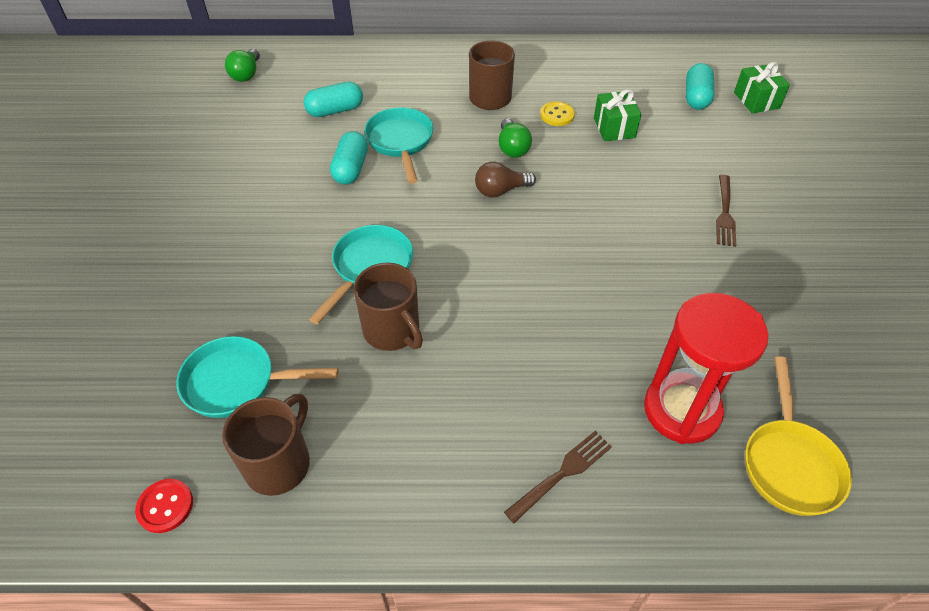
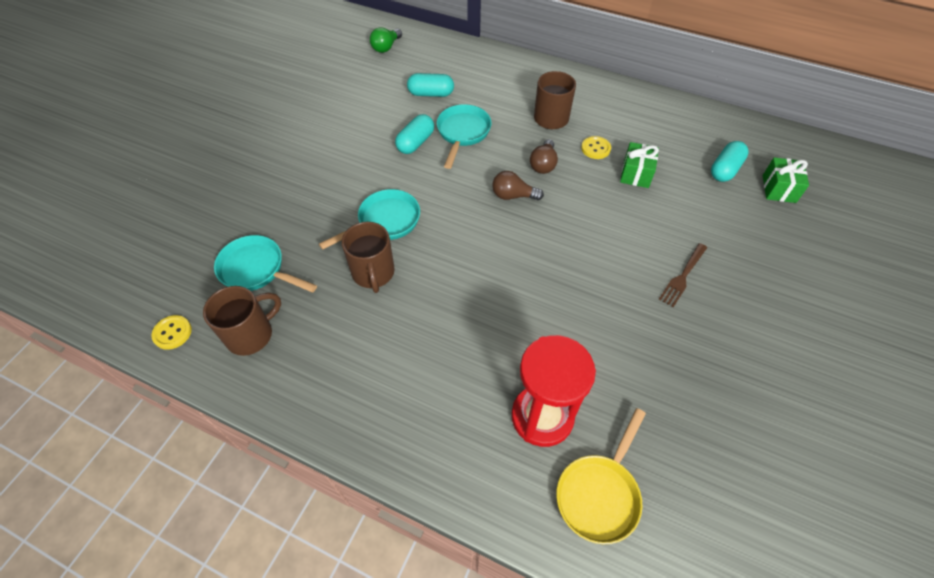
camera: 25 degrees right, 5 degrees up
(165, 506) = (172, 333): red button -> yellow button
(512, 148) = (543, 164): green light bulb -> brown light bulb
(561, 474) = (425, 424): brown fork -> none

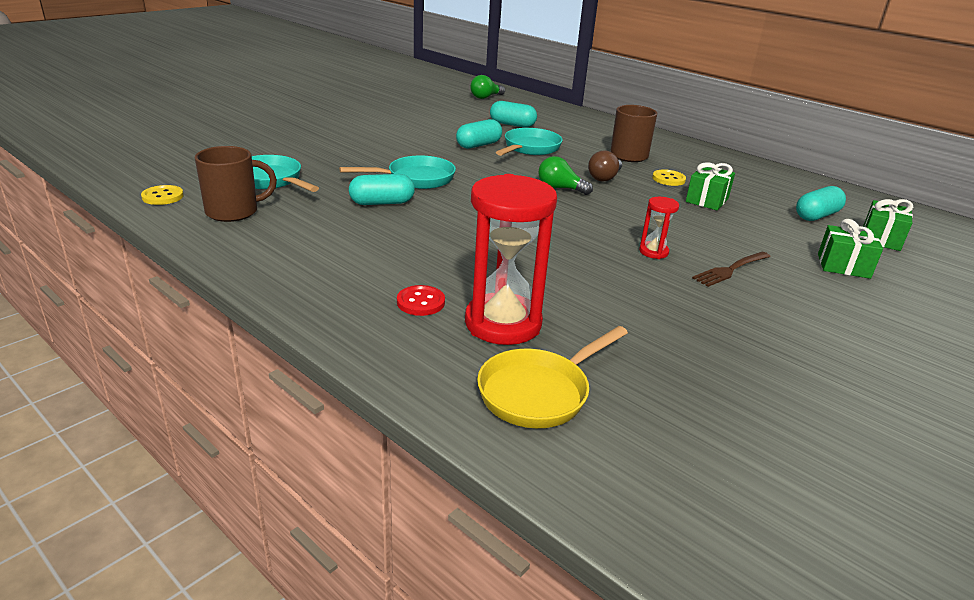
camera: 15 degrees right, 25 degrees down
(373, 273) = (382, 203): brown mug -> turquoise capsule
(469, 412) = (420, 302): none -> red button
(513, 196) = (560, 188): brown light bulb -> green light bulb
(619, 271) = (653, 252): none -> red hourglass
(761, 240) = (843, 266): none -> green gift

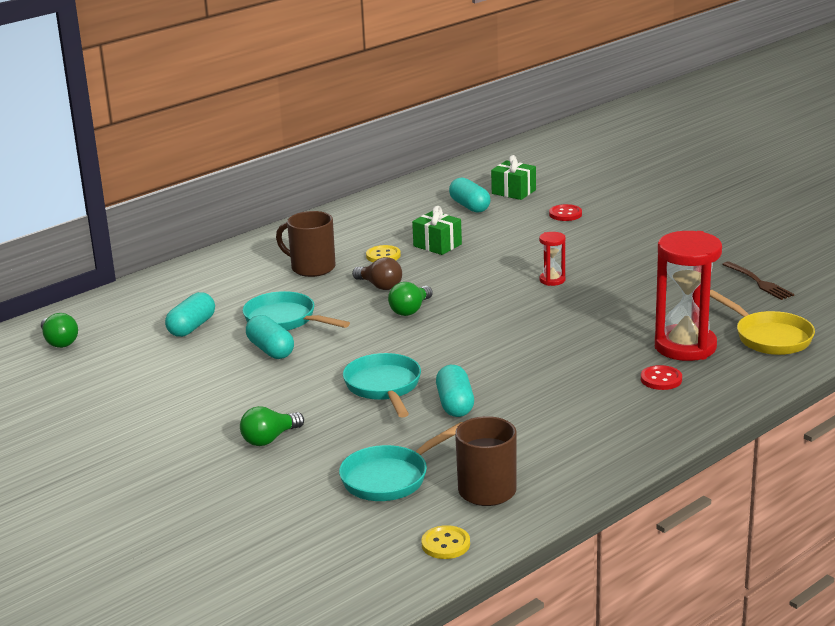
camera: 80 degrees left, 5 degrees down
(342, 147) = (270, 439): none -> green light bulb
(730, 269) = (579, 255): brown fork -> brown fork (758, 282)
(843, 266) = (565, 214): green gift -> red button

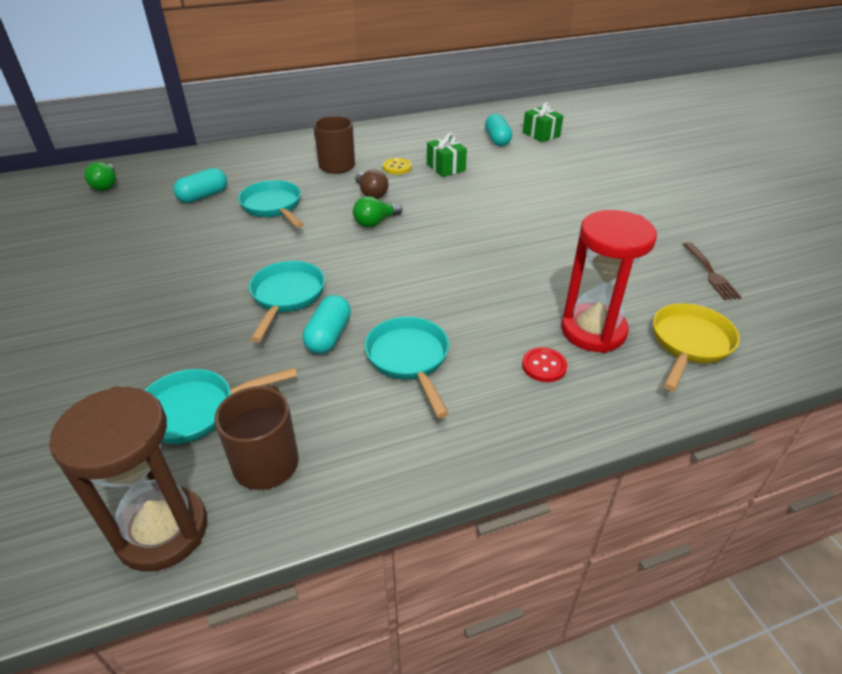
camera: 20 degrees right, 15 degrees up
(270, 350) = (236, 232): turquoise capsule -> none
(270, 439) = (146, 326): green light bulb -> none
(445, 544) = (162, 531): yellow button -> brown hourglass
(543, 402) = (409, 360): none -> turquoise pan
(552, 280) = (515, 222): red hourglass -> none
(565, 214) = (569, 162): red button -> none
(769, 337) = (689, 344): yellow pan -> yellow pan turned 135 degrees counterclockwise

